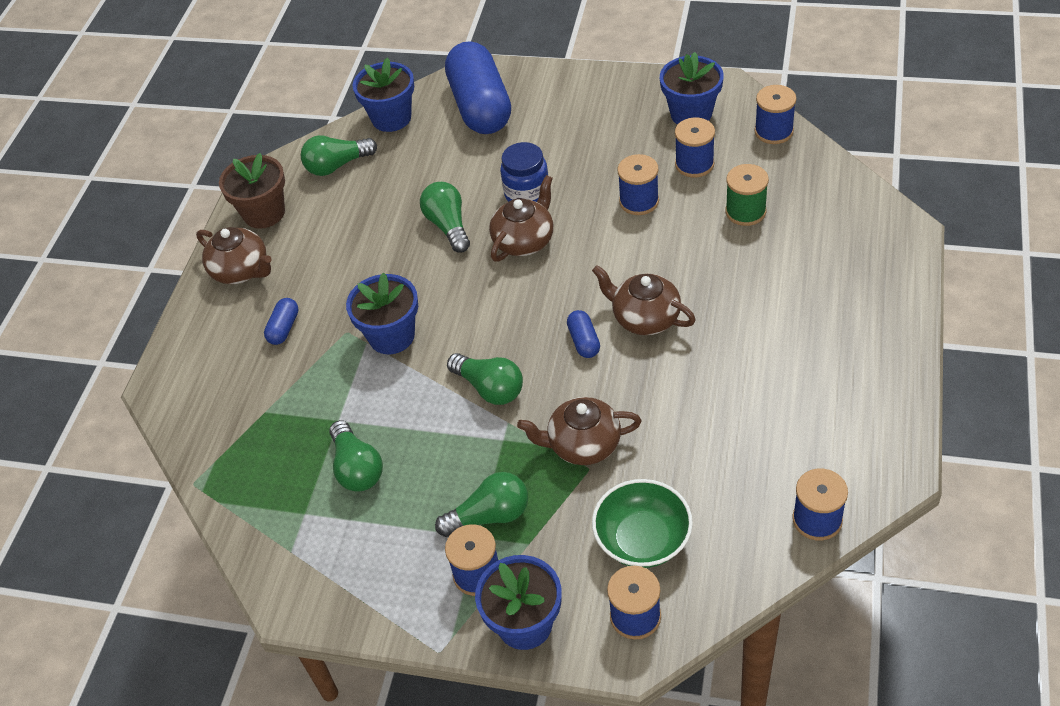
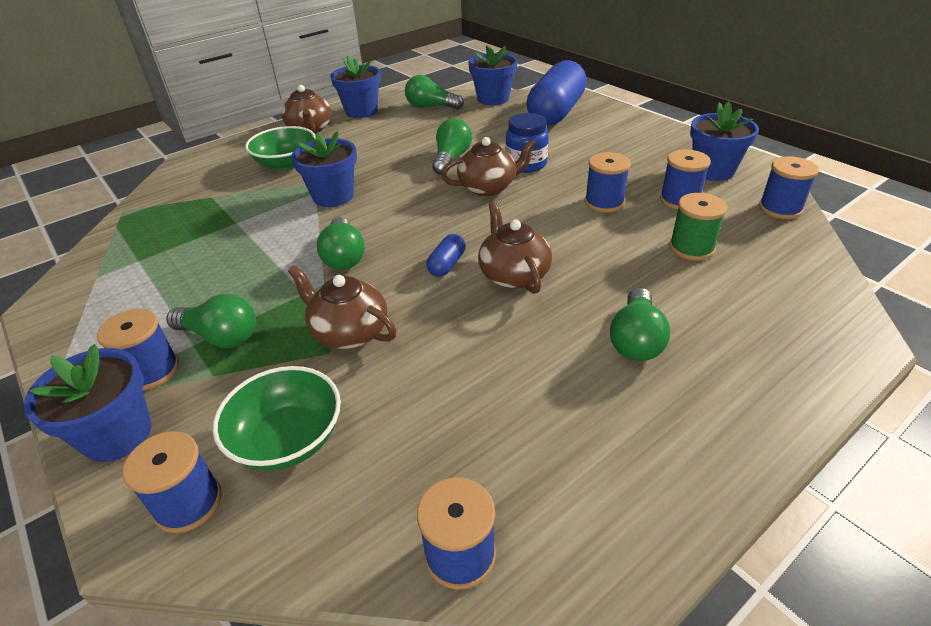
camera: 35 degrees right, 10 degrees down
(264, 213) = (361, 111): brown flower pot -> blue flower pot
(284, 328) = (286, 163): blue capsule -> green bowl
(357, 468) = (202, 254): green light bulb -> green light bulb (636, 340)

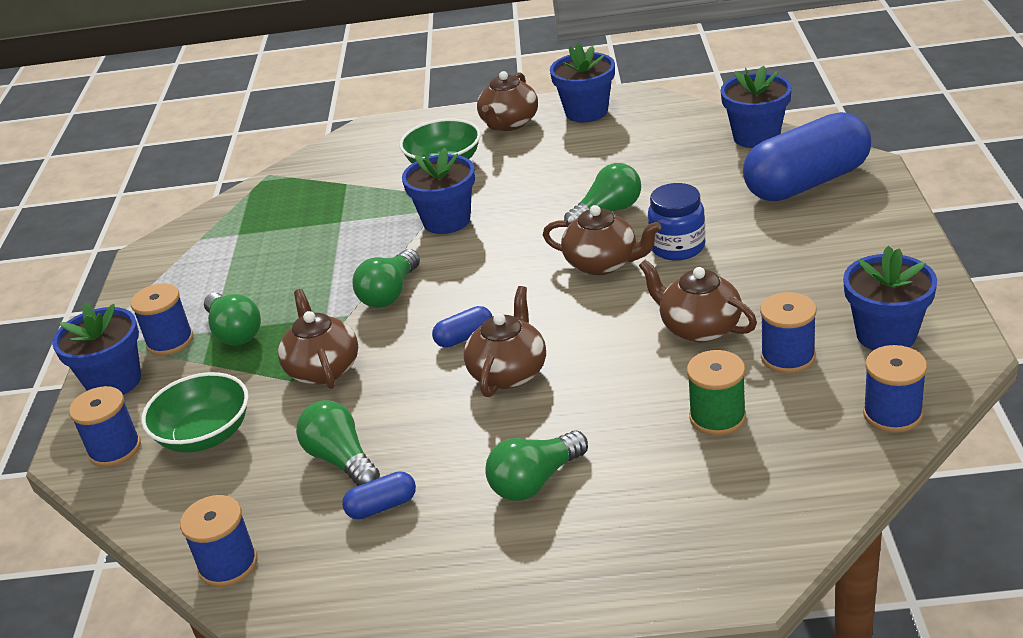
camera: 40 degrees right, 5 degrees down
(431, 107) = (668, 128): green light bulb -> green light bulb (341, 460)
(542, 418) = (382, 506): none -> blue capsule
(604, 202) = (699, 327): blue spool -> brown teapot

